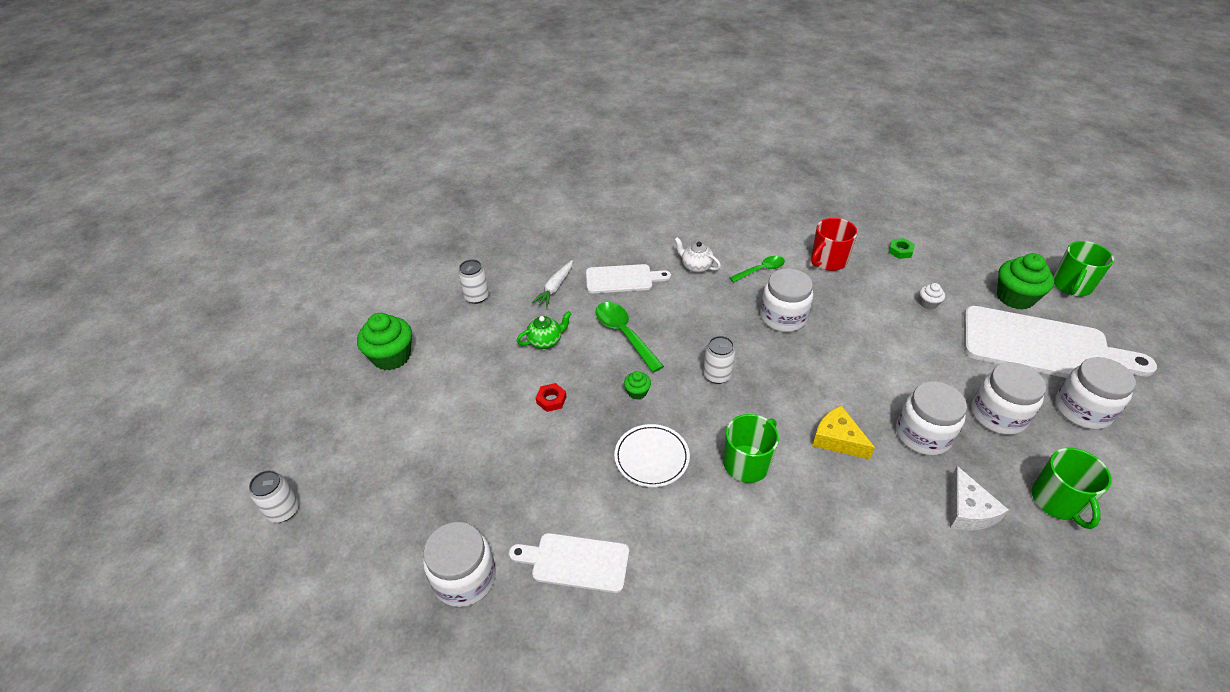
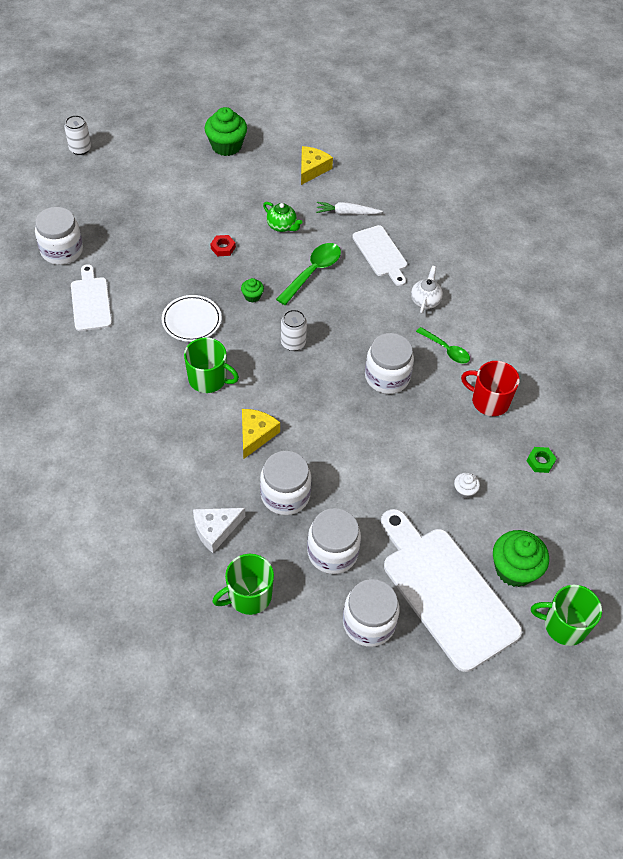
camera: 65 degrees right, 10 degrees up
(476, 297) = (312, 169): white can -> yellow cheese
(1042, 347) = (445, 592): white cutting board -> white cutting board turned 150 degrees clockwise

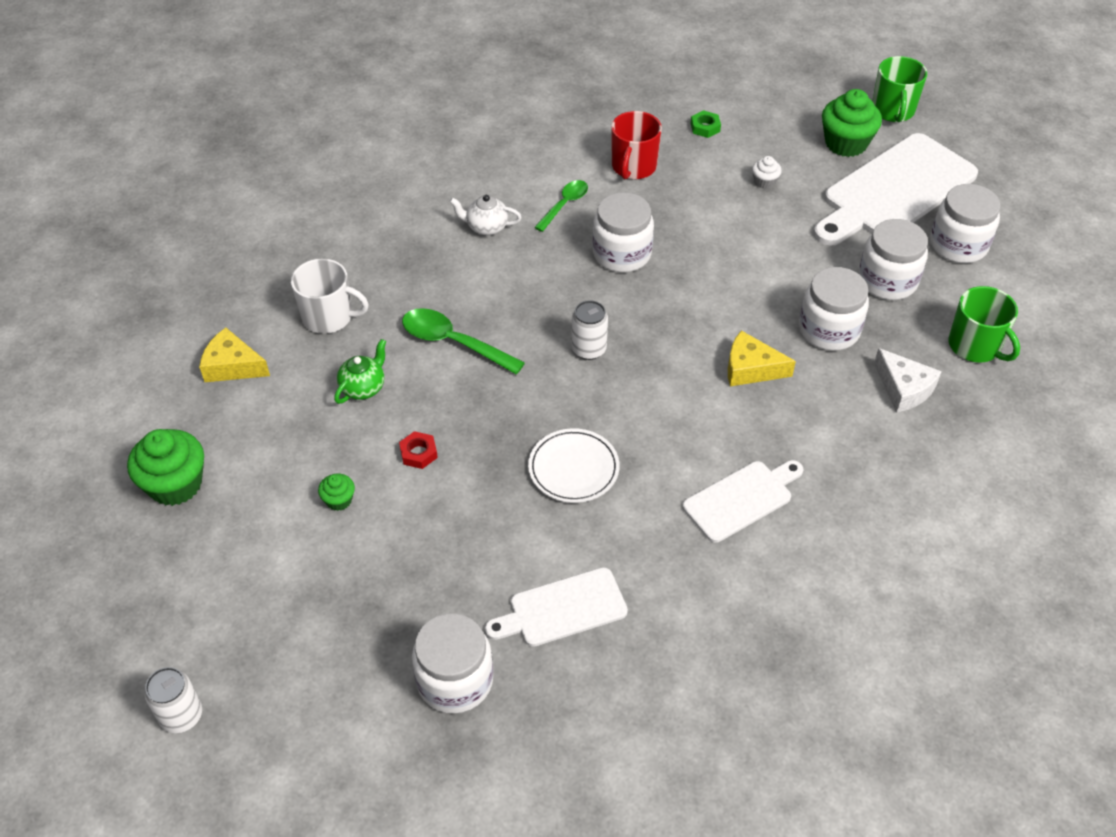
camera: 95 degrees left, 5 degrees down
(208, 379) = (676, 431): green mug -> none
(252, 296) = (512, 404): green cupcake -> green cupcake (339, 500)
(347, 213) = (328, 317): white carrot -> white mug
(381, 253) = (406, 275): white cutting board -> white cutting board (741, 499)

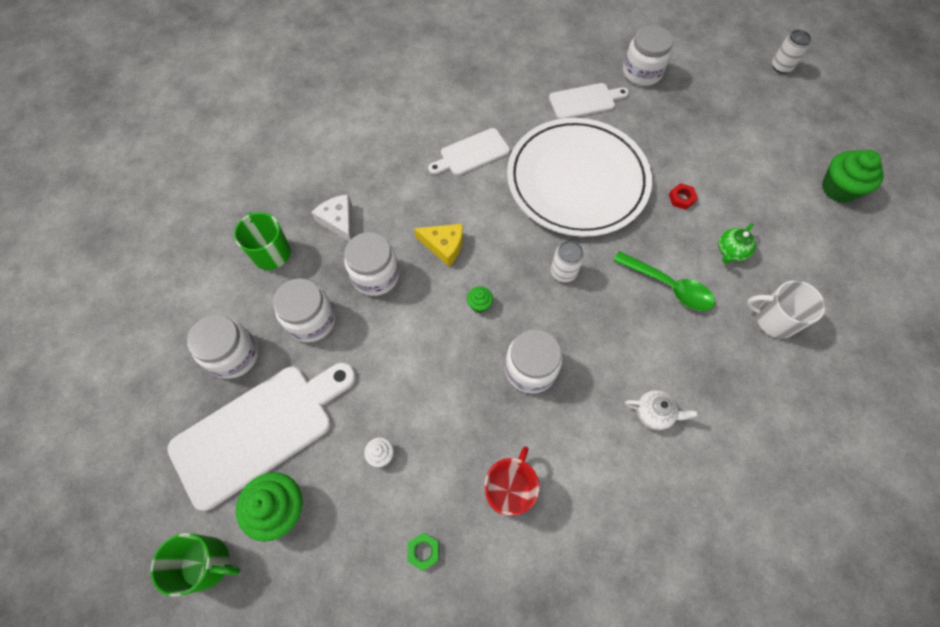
camera: 175 degrees left, 15 degrees up
(232, 366) = (836, 278): yellow cheese -> none
(339, 500) = (728, 171): green cupcake -> green cupcake (479, 304)
(564, 205) = (580, 438): green spoon -> none
(573, 468) = (577, 180): white plate -> white plate, size x2.37
(893, 110) = (207, 563): green mug -> green mug turned 90 degrees clockwise

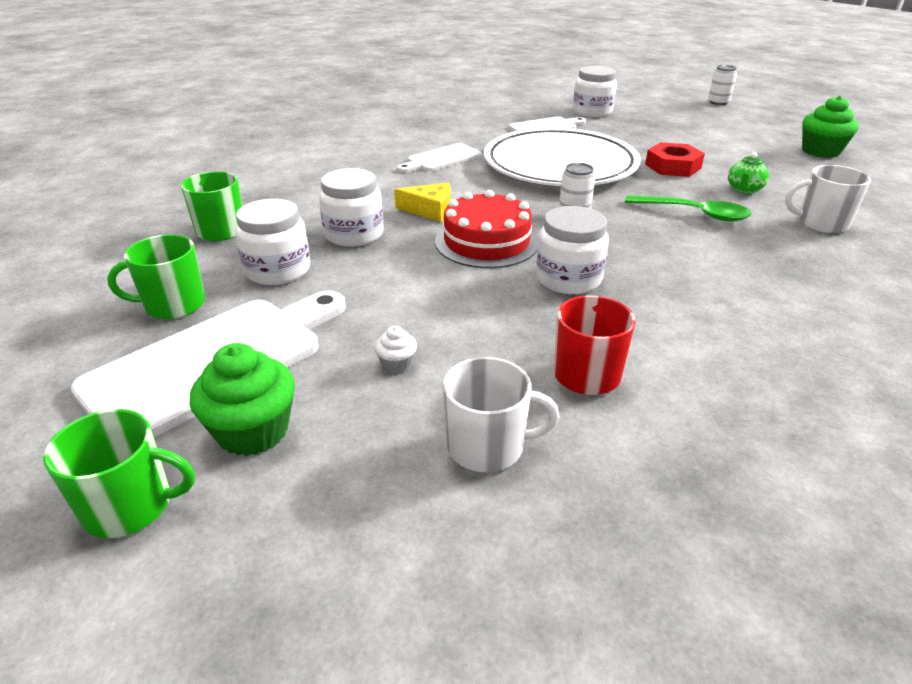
camera: 10 degrees left, 30 degrees down
(233, 355) = (173, 305): white jar -> green mug
(339, 221) = (302, 205): white cheese -> none
(423, 551) = (487, 446): green nut -> white mug
(479, 304) = (486, 242): green cupcake -> red cake
(653, 413) = (736, 295): white teapot -> none
(681, 198) = (673, 166): red nut -> red nut, size x1.90

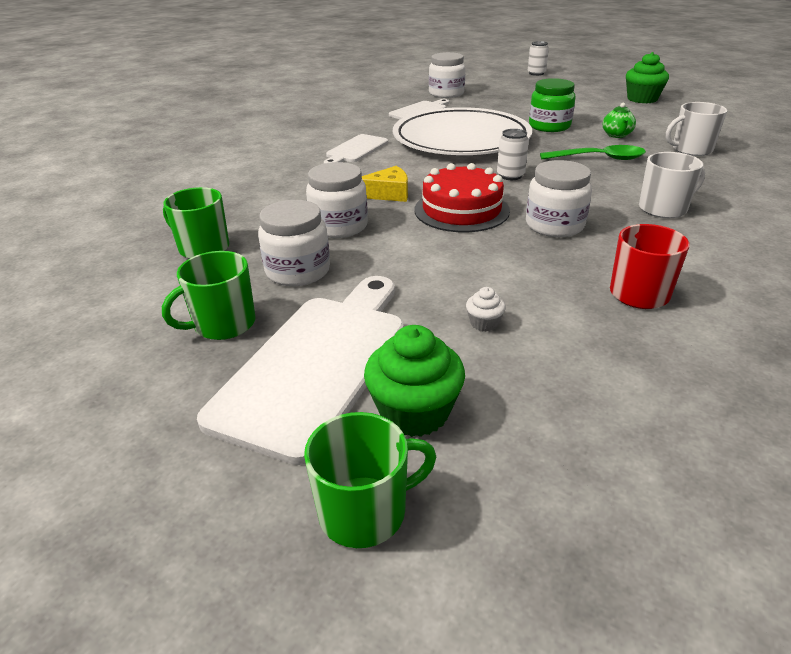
camera: 20 degrees left, 0 degrees up
(487, 446) = (619, 367): white mug -> white mug (663, 209)
(673, 166) = (549, 126): red nut -> green jar

